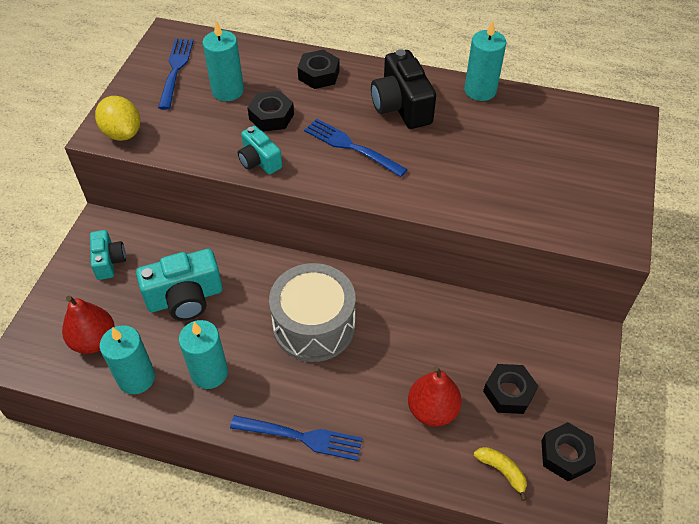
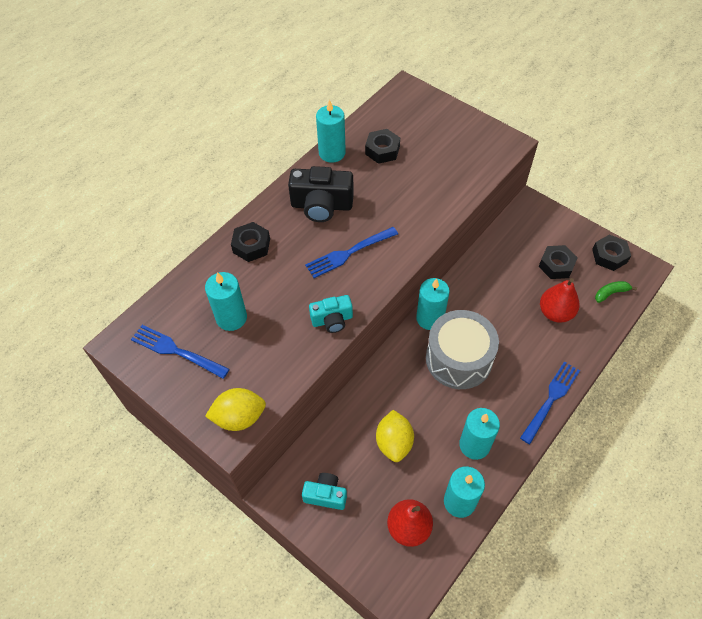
camera: 65 degrees left, 5 degrees up
(185, 298) = (394, 443): turquoise camera -> yellow lemon
(271, 116) = (283, 295): black nut -> black nut (382, 150)
(355, 282) = (430, 318): none -> turquoise candle
(502, 471) = (611, 293): yellow banana -> green banana

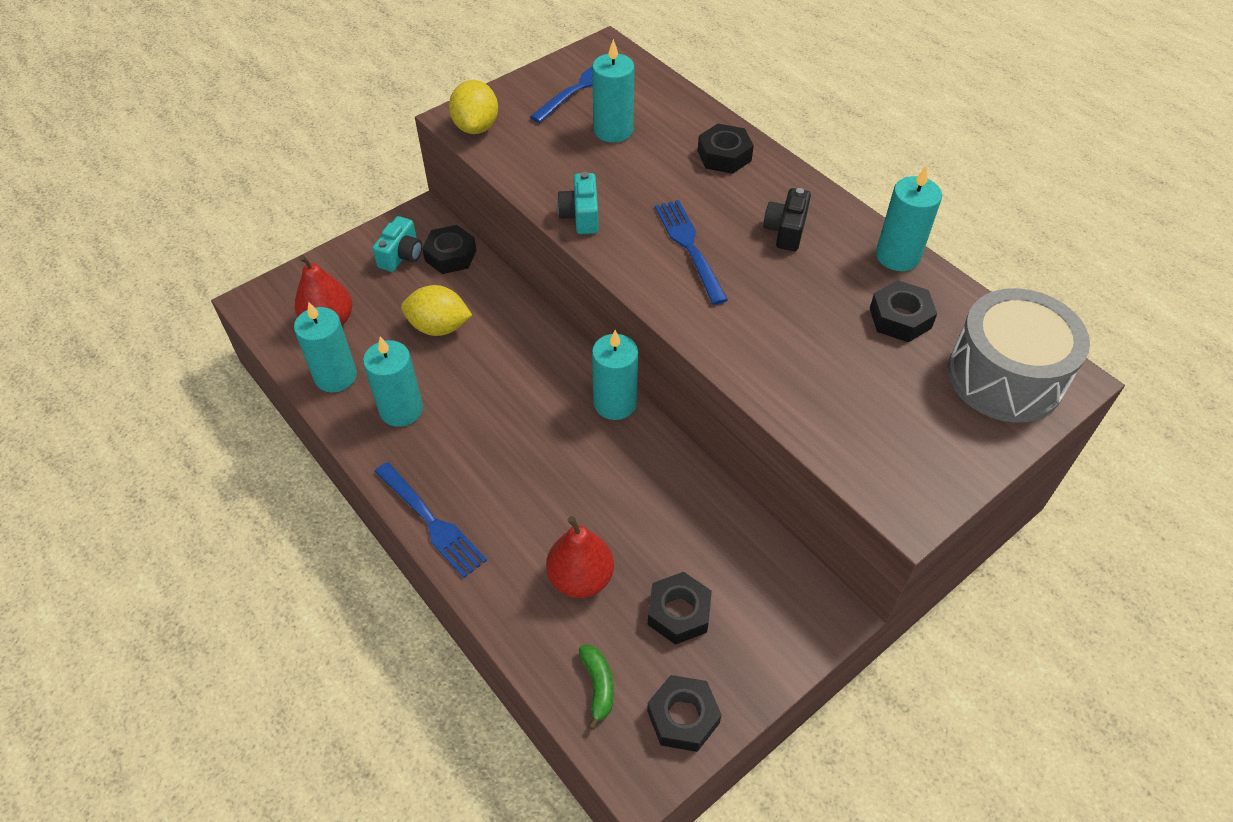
camera: 100 degrees right, 5 degrees down
(318, 456) = (450, 255): none -> black nut
(321, 206) = (785, 230): black camera -> black camera, size x0.60
(458, 359) = (536, 423): grey drum -> grey drum (1005, 377)

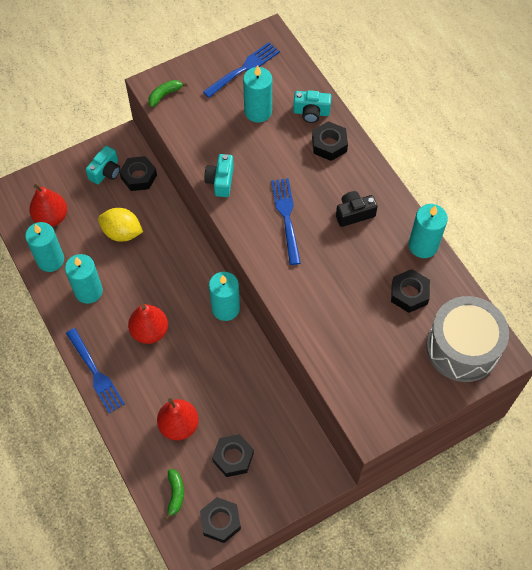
camera: 10 degrees right, 10 degrees up
(476, 127) = (165, 95): yellow lemon -> green banana
(506, 451) = (149, 331): none -> red pear
(688, 123) = (311, 112): none -> turquoise camera
(785, 230) = (354, 213): black camera -> black camera turned 45 degrees clockwise

